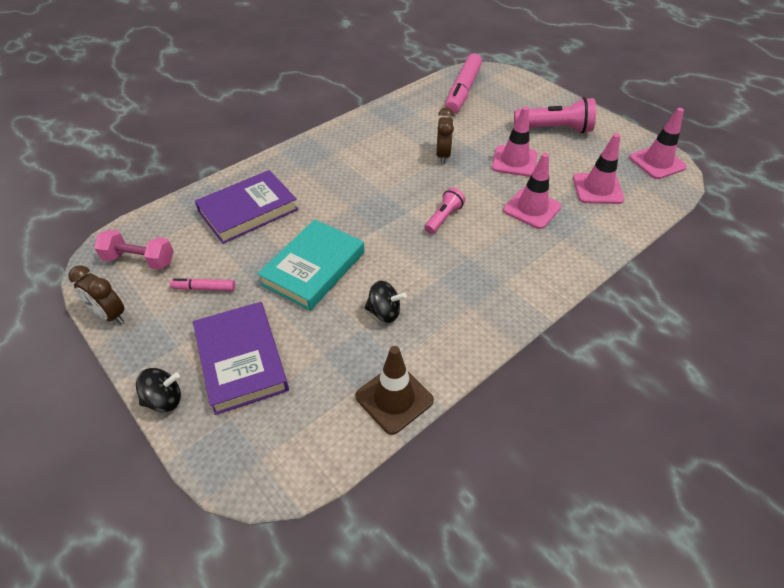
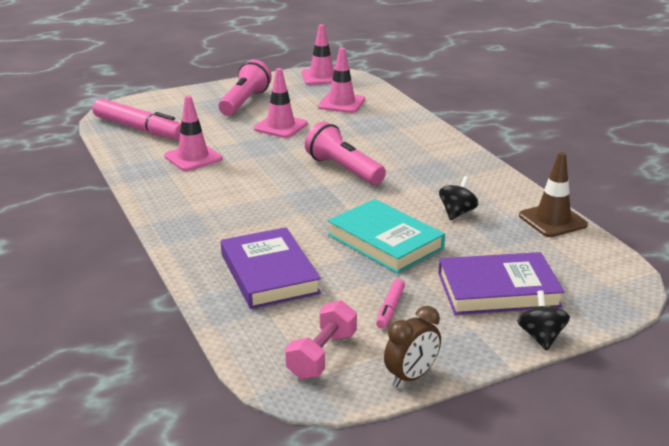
camera: 75 degrees left, 20 degrees down
(443, 155) = (247, 155): brown clock -> none
(443, 218) = (343, 169): pink flashlight -> pink flashlight, size x1.69
(532, 208) = (352, 132): pink traffic cone -> pink traffic cone (193, 157)

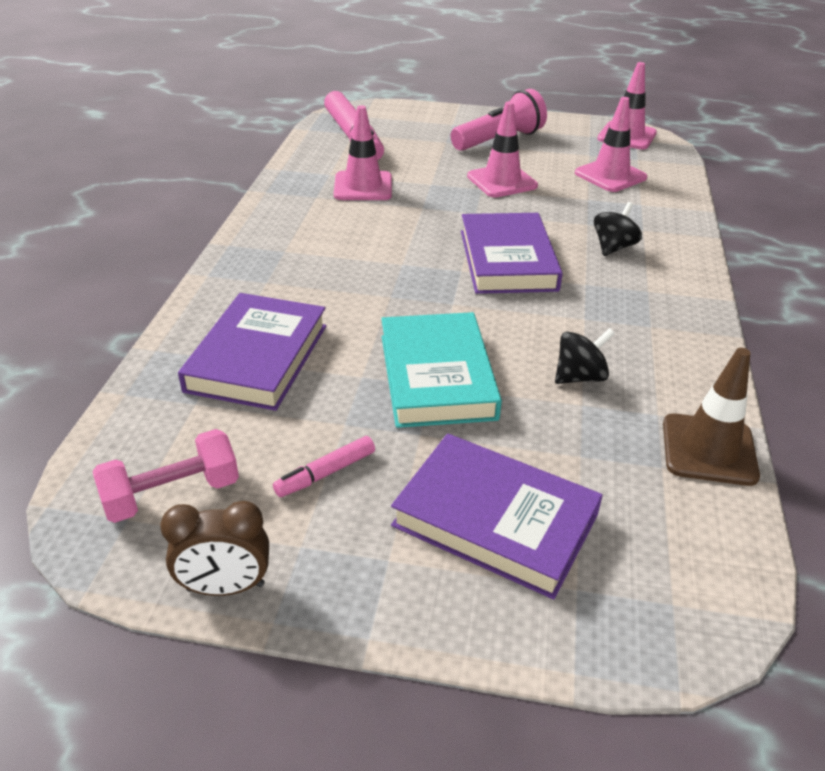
camera: 35 degrees right, 10 degrees up
(343, 169) = (507, 260): pink flashlight -> purple book
(541, 337) = (464, 631): black spinning top -> black spinning top (613, 247)

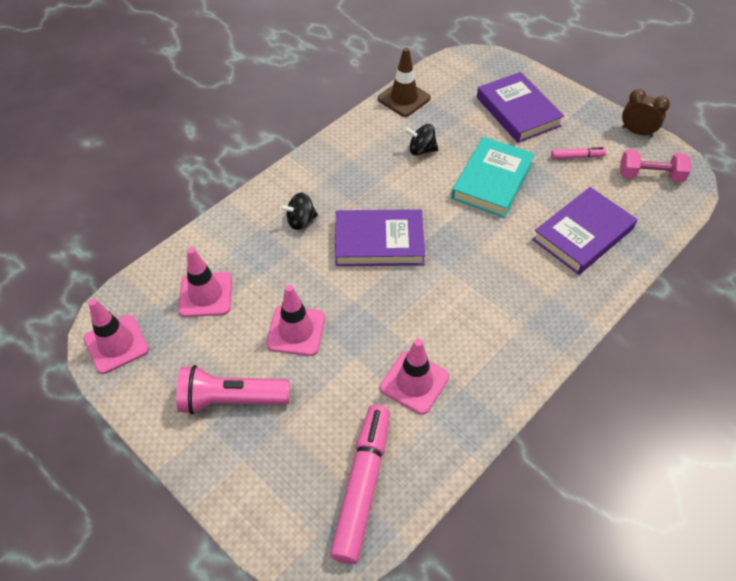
camera: 145 degrees left, 15 degrees up
(507, 260) = (379, 242): purple book -> purple book turned 60 degrees clockwise

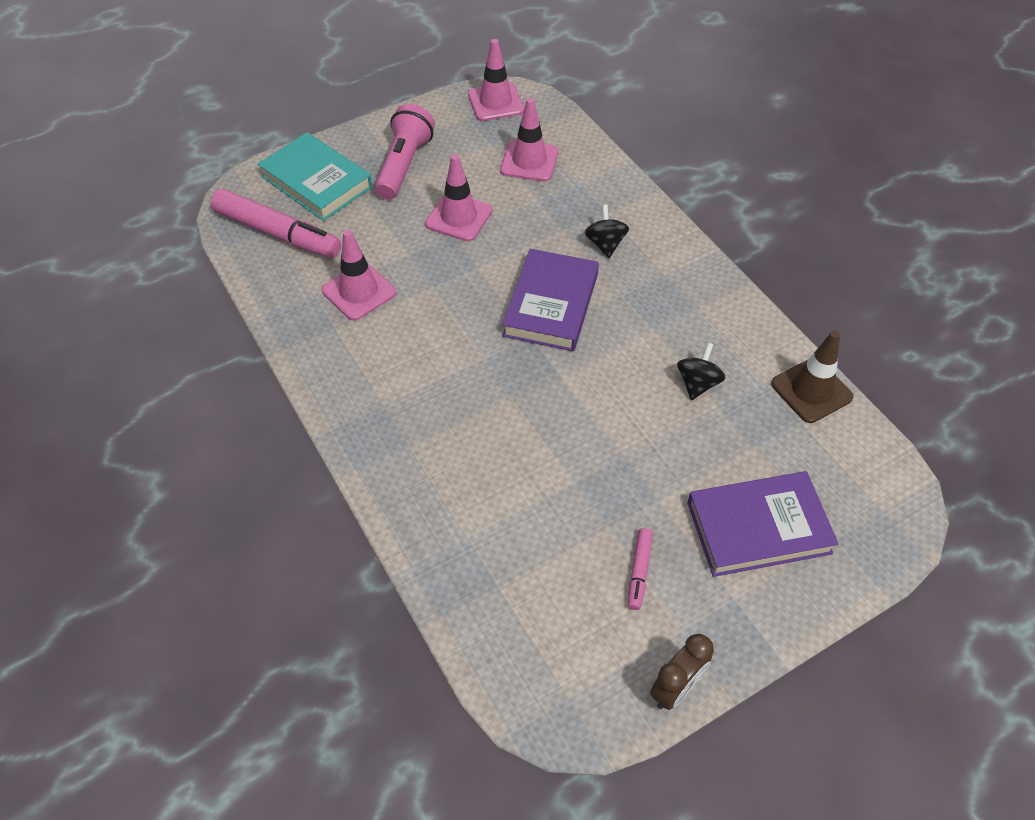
camera: 105 degrees right, 0 degrees up
(492, 181) = (618, 446): turquoise book -> turquoise book (316, 182)
(582, 234) = (490, 518): purple book -> none
(650, 175) = (572, 660): pink dumbbell -> none

